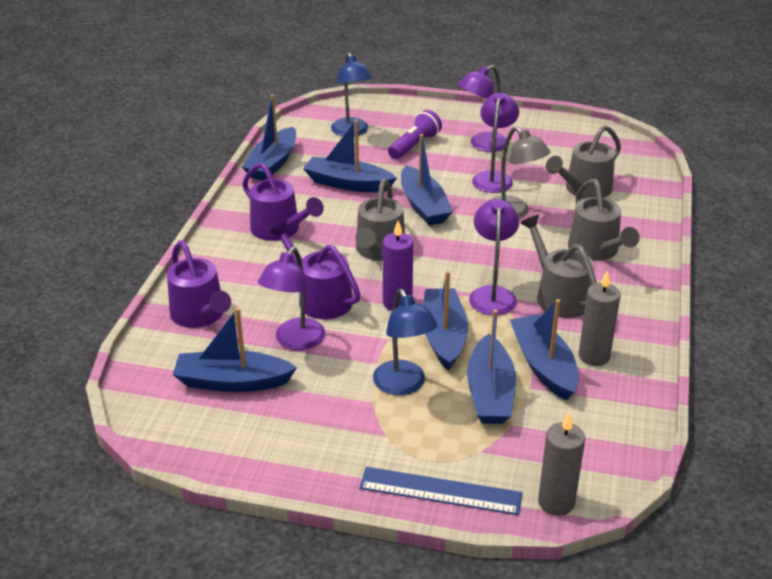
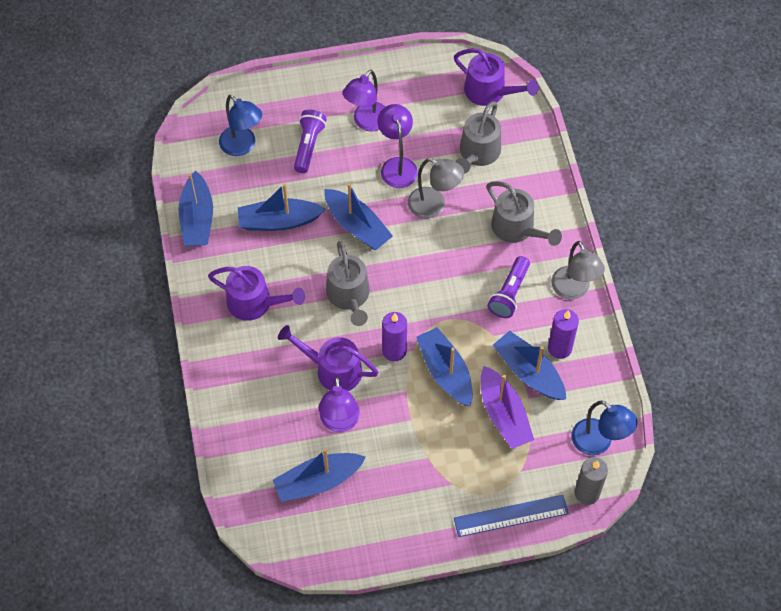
camera: 25 degrees left, 25 degrees up
(201, 315) = (252, 426): purple watering can -> purple watering can (490, 92)
(403, 385) = (441, 433): blue lamp -> blue lamp (598, 442)
(490, 393) = (503, 414): blue boat -> purple boat
(492, 294) = (460, 312): purple lamp -> none
(558, 296) = (509, 293): grey watering can -> purple flashlight
(594, 356) = (559, 348): grey candle -> purple candle
(637, 314) = (573, 290): none -> grey lamp

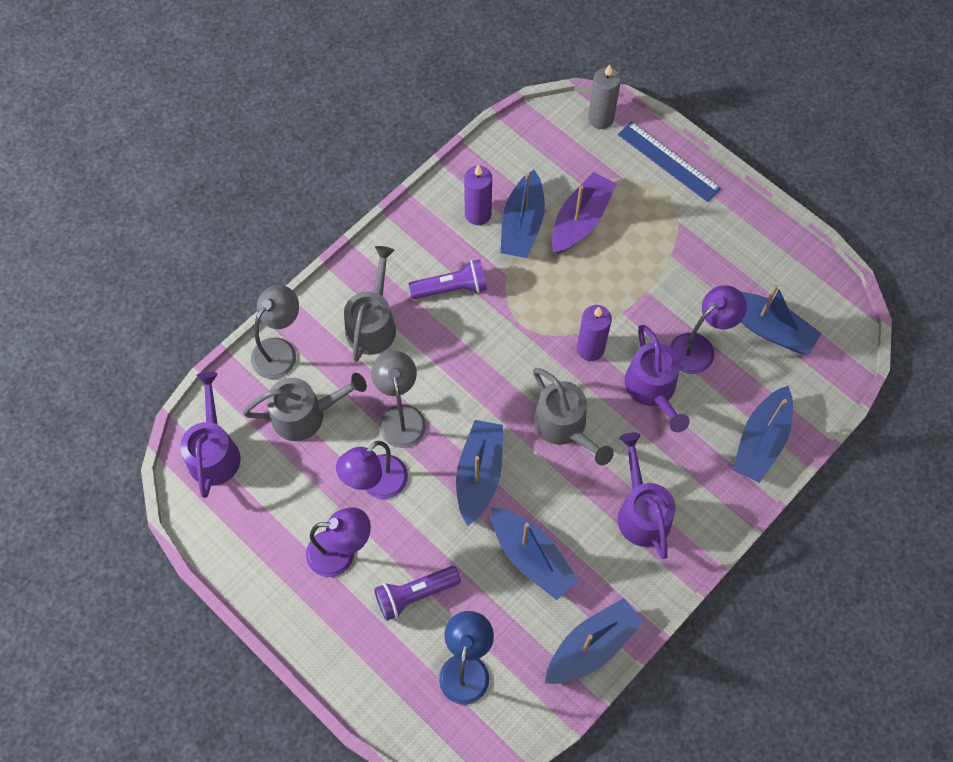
camera: 125 degrees left, 5 degrees up
(349, 297) = (565, 427): grey watering can -> grey watering can turned 105 degrees clockwise
(445, 372) = (577, 292): blue boat -> blue boat (761, 441)
(573, 290) = (407, 236): grey lamp -> grey lamp (280, 350)
(598, 442) = (547, 135): blue lamp -> none

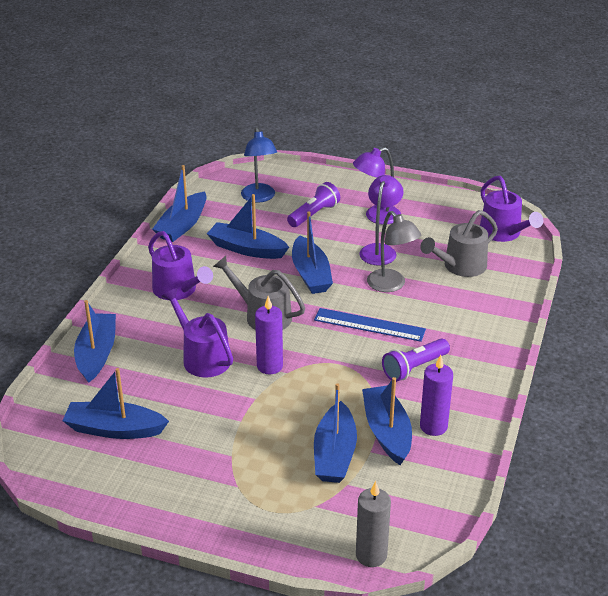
camera: 155 degrees right, 30 degrees down
(280, 350) = (512, 291): grey lamp -> none
(373, 323) = (458, 327): grey watering can -> none
(580, 220) = (334, 454): purple boat -> blue boat
(668, 161) = (274, 538): blue ruler -> blue ruler (369, 324)
(699, 348) = (174, 396): purple lamp -> none

